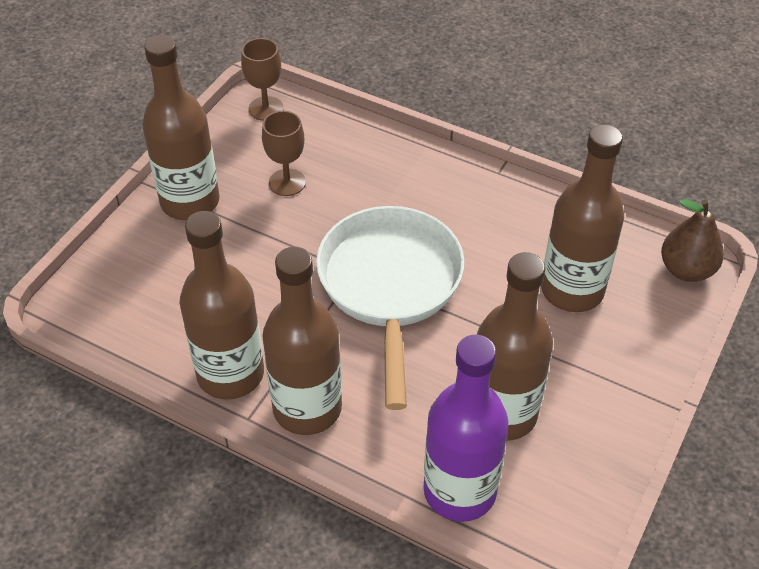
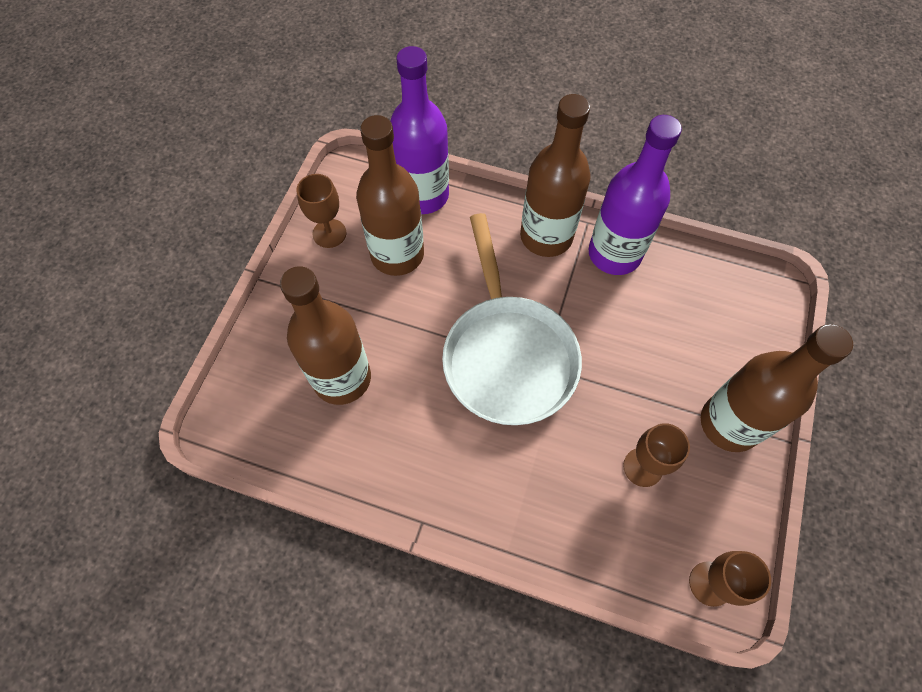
camera: 170 degrees right, 15 degrees up
(230, 374) = (614, 254): brown bottle -> purple bottle
(591, 455) = (329, 233): none -> brown goblet
(686, 270) = (232, 420): brown pear -> none

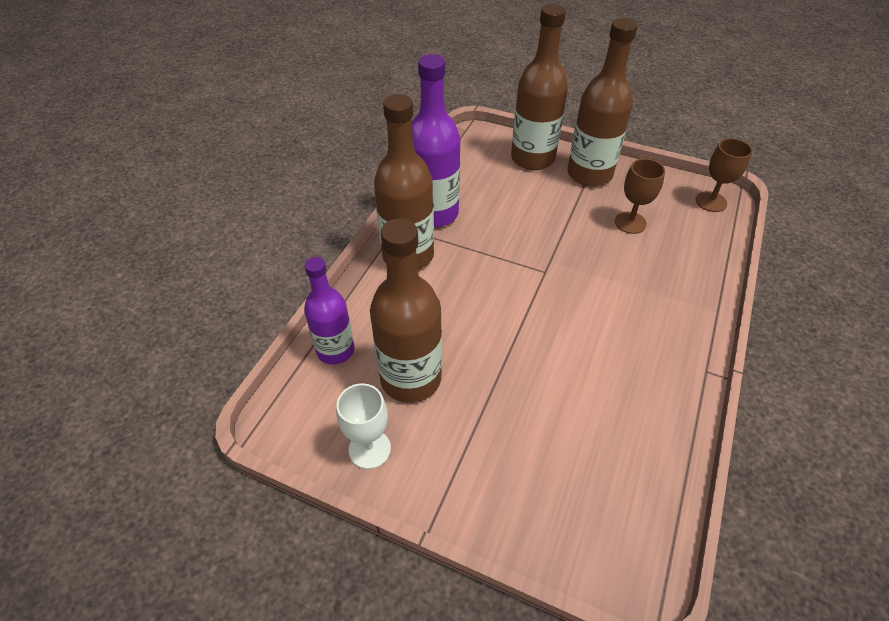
camera: 85 degrees left, 15 degrees down
(329, 233) = (369, 449): brown goblet -> white goblet
(342, 378) = (564, 437): brown bottle -> brown bottle (532, 158)
(423, 195) = (335, 350): purple bottle -> purple bottle, size x0.64
(507, 356) = (535, 295): white pan -> none

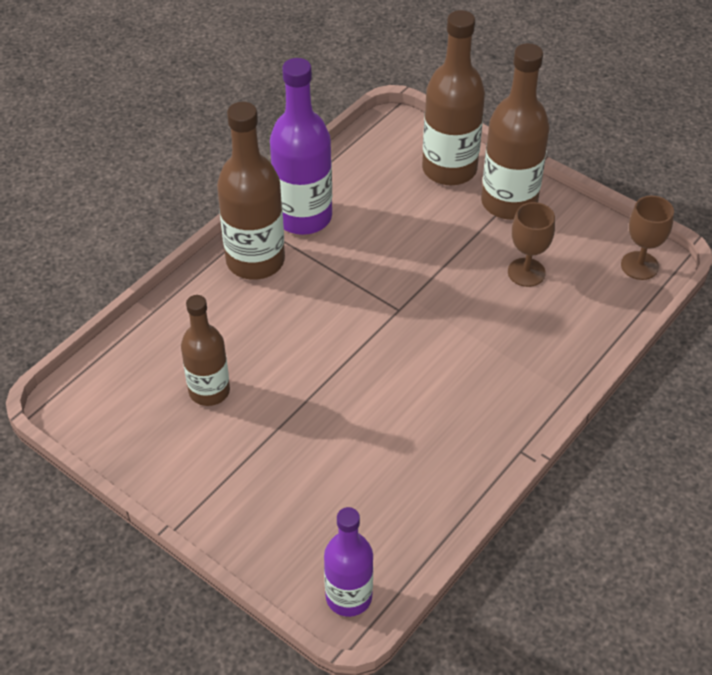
camera: 15 degrees right, 0 degrees up
(335, 350) = (144, 347): purple bottle -> purple bottle (349, 597)
(369, 449) = (145, 447): white goblet -> none
(411, 378) = (209, 391): brown bottle -> brown bottle, size x0.64

